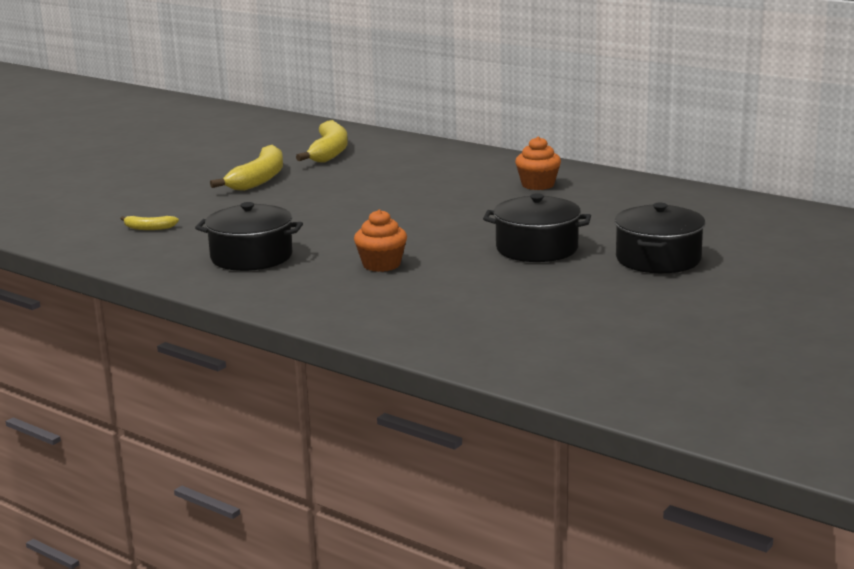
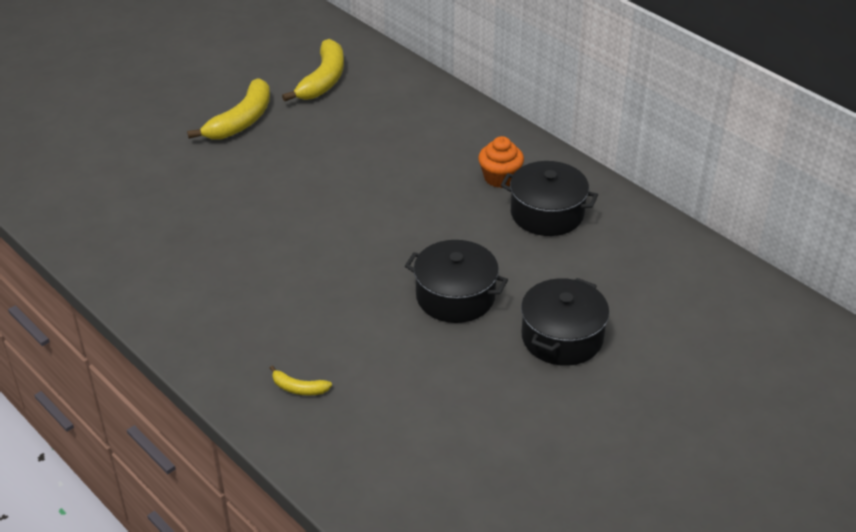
camera: 10 degrees right, 20 degrees up
(148, 228) = (115, 193): yellow banana -> yellow banana (298, 388)
(251, 257) = (191, 262): black pot -> black pot (547, 213)
(381, 265) = (303, 298): orange cupcake -> none

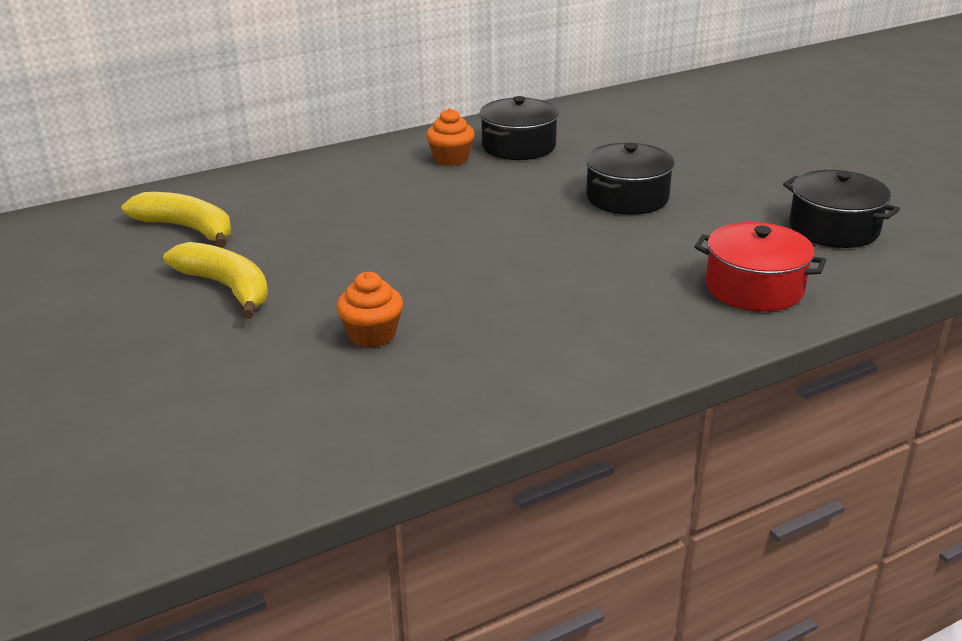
camera: 75 degrees left, 10 degrees down
(190, 197) = (372, 335): none -> orange cupcake
(298, 388) = (754, 288): yellow banana -> red pot
(562, 337) = (696, 161): black pot -> black pot (833, 229)

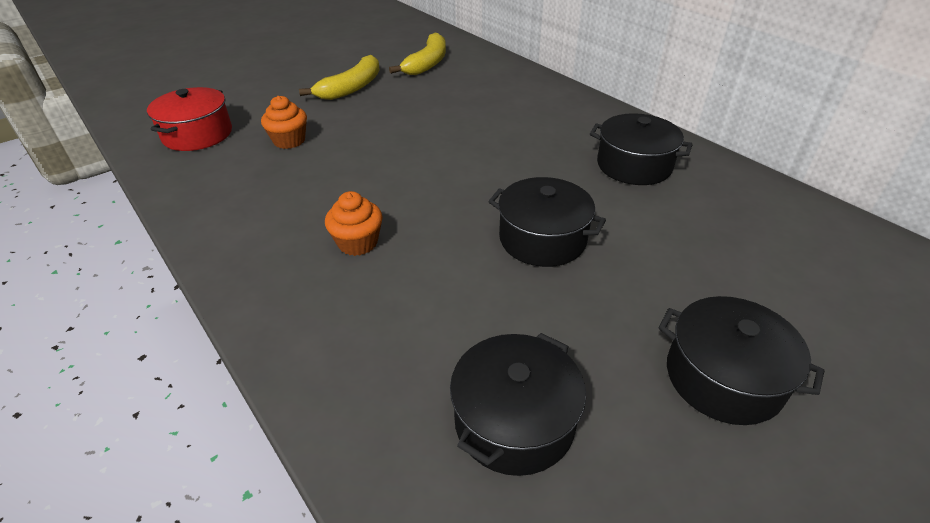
camera: 80 degrees right, 10 degrees up
(451, 159) = (584, 135): orange cupcake -> orange cupcake (358, 243)
(754, 288) = (352, 334): red pot -> red pot (197, 134)
(783, 161) = (723, 377): none -> black pot

